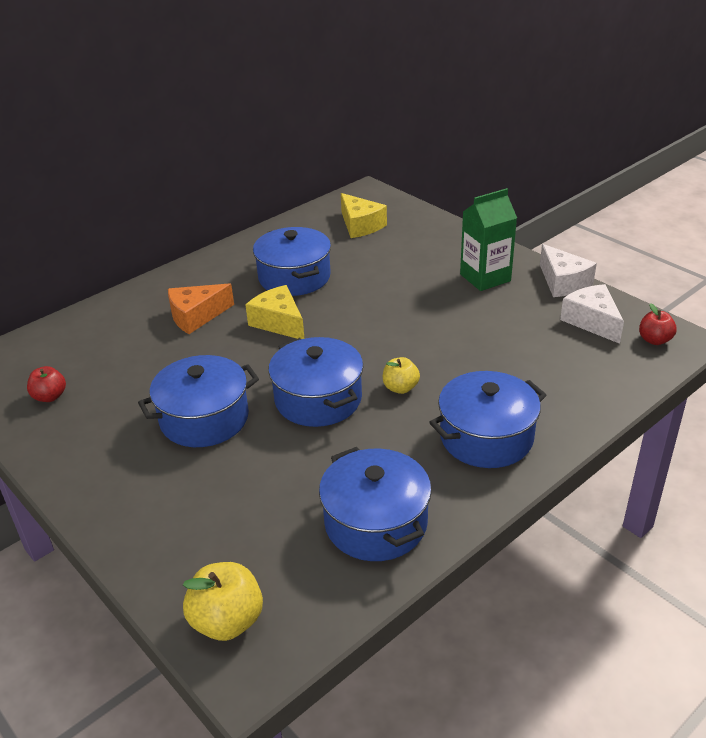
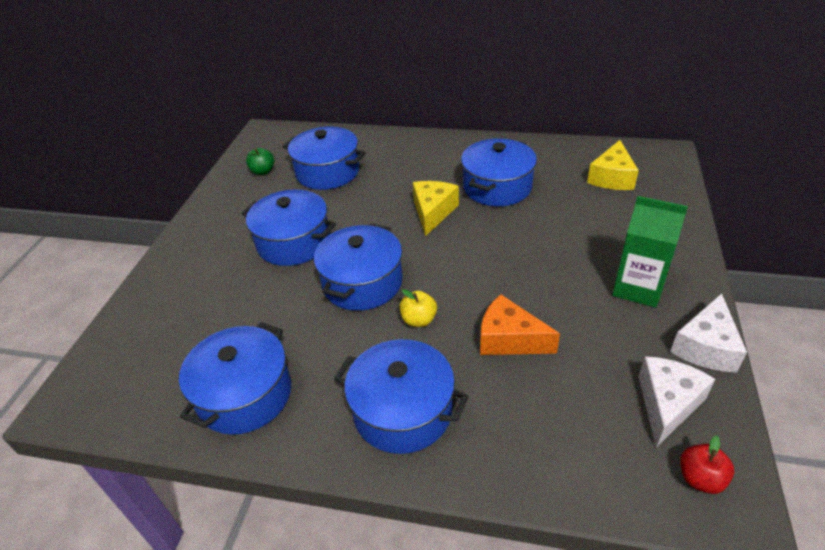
camera: 55 degrees right, 5 degrees up
(50, 396) = (263, 171): red apple -> green apple
(124, 355) = (327, 172): none -> blue pot
(196, 316) = (399, 174): orange cheese -> orange cheese (509, 339)
(227, 621) = (104, 369): yellow apple -> none

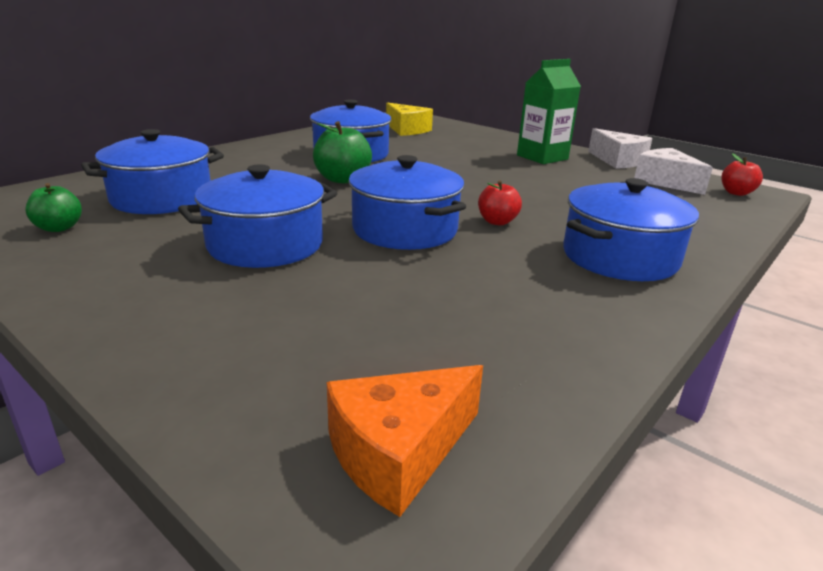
camera: 65 degrees left, 15 degrees down
(244, 395) = (528, 336): blue pot -> none
(419, 320) = (497, 222): yellow apple -> red apple
(433, 212) = (342, 179): yellow cheese -> green apple
(509, 339) = (559, 200): orange cheese -> orange cheese (399, 452)

